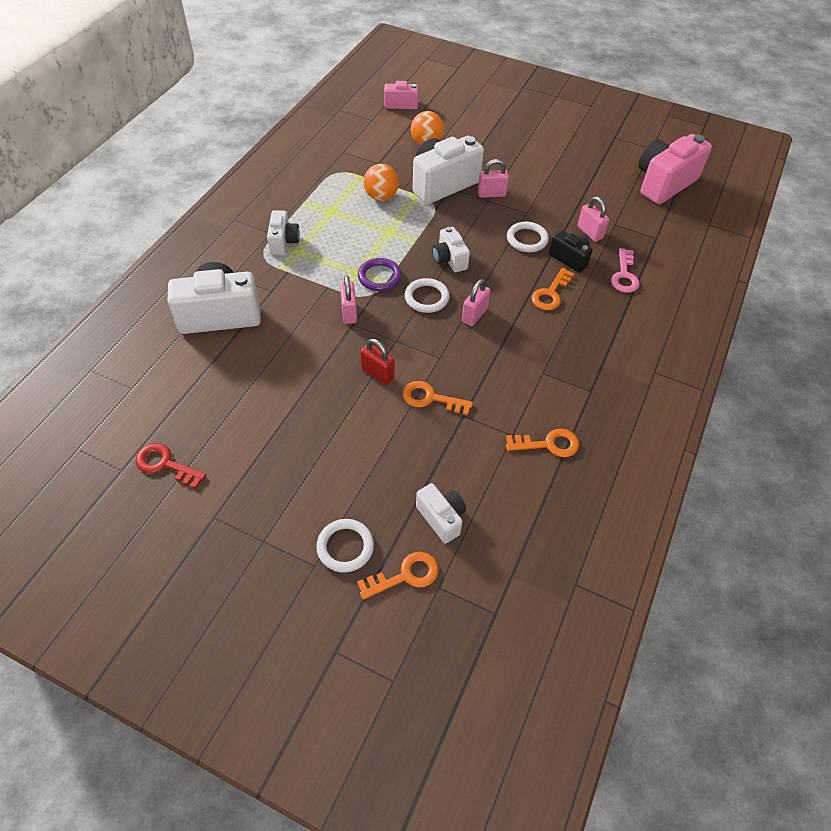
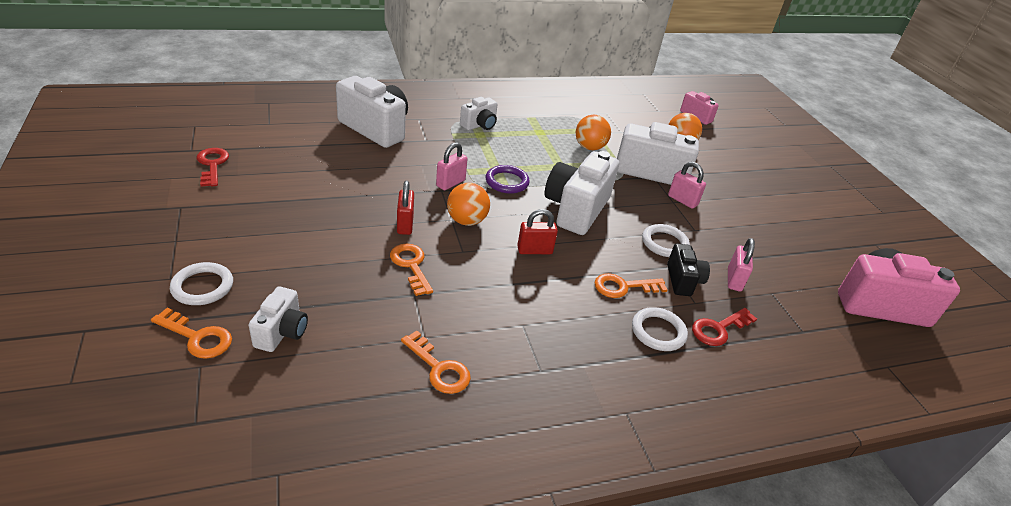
camera: 45 degrees right, 15 degrees down
(406, 333) = (467, 221): none -> orange ball
(426, 298) = (518, 215): white ring -> white ring (658, 332)
(449, 259) = (576, 209): white camera -> white camera, size x1.85
(474, 315) = (534, 250): pink padlock -> red padlock
(624, 275) = (719, 329): pink key -> red key

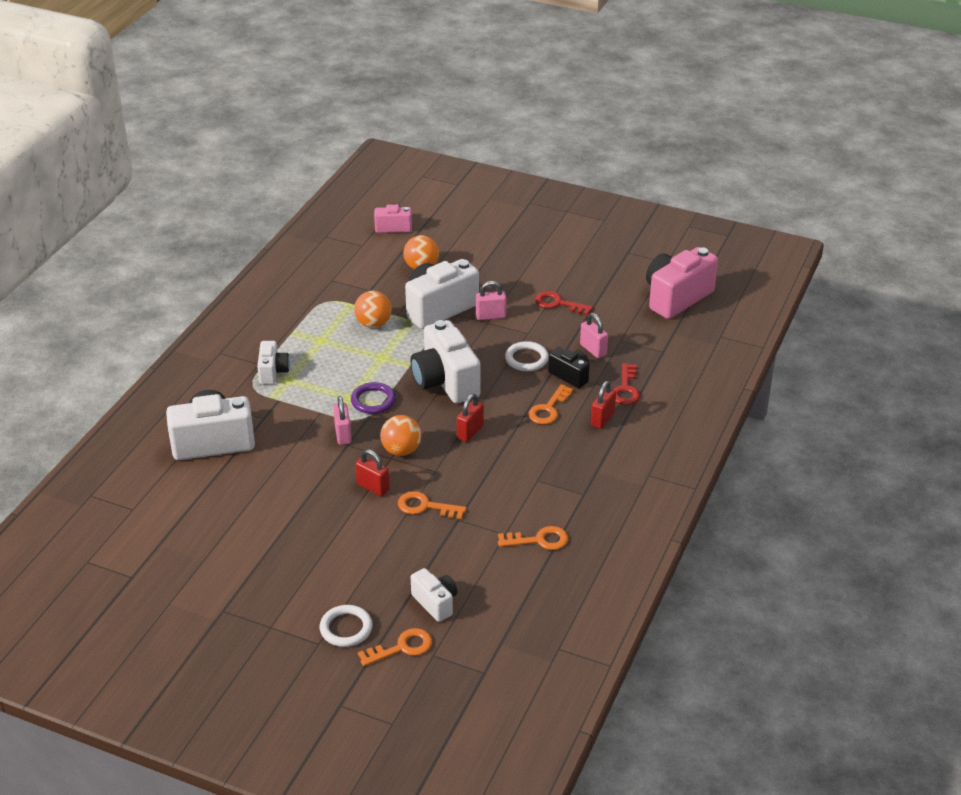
camera: 45 degrees left, 0 degrees up
(212, 165) = (172, 571): red key -> red key (558, 304)
(658, 332) = (602, 419): white ring -> red padlock

